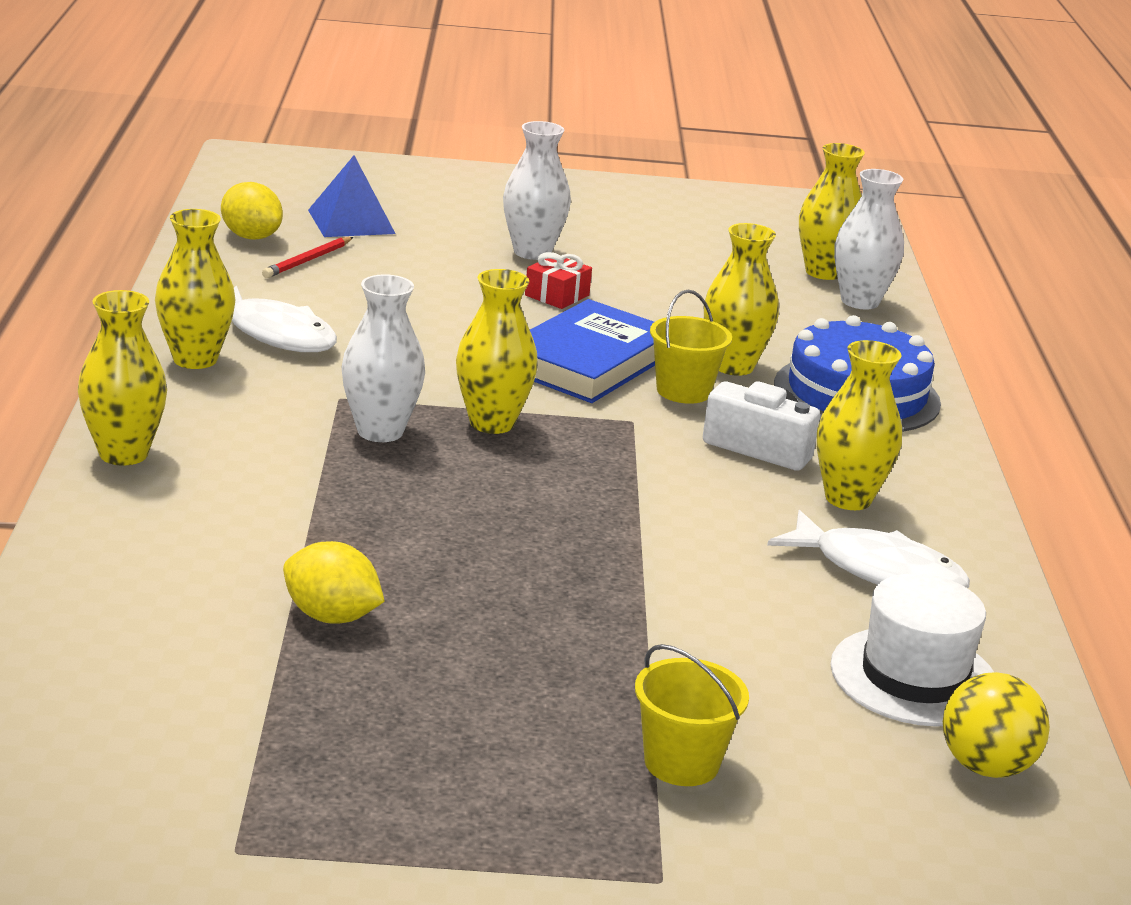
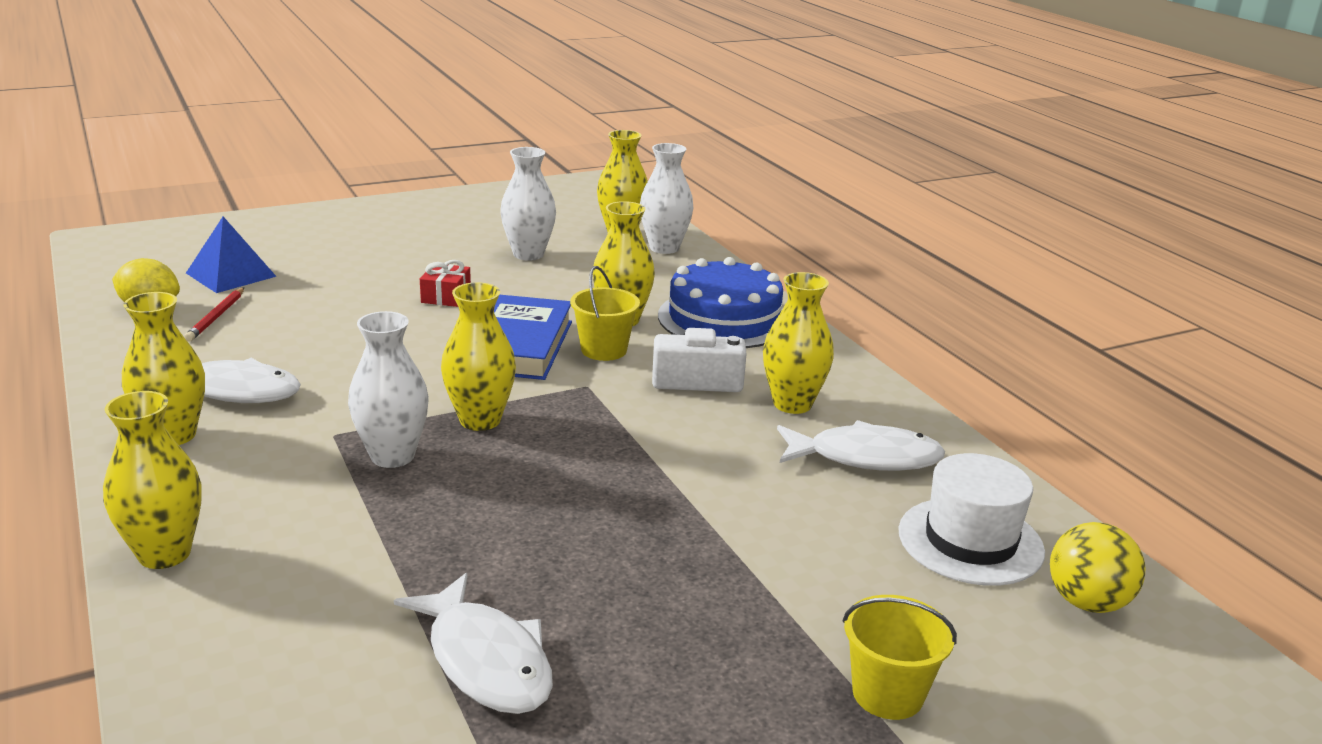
camera: 25 degrees left, 0 degrees up
(331, 616) = (486, 660): yellow lemon -> white fish
(532, 252) = (399, 266): white vase -> white vase (528, 254)

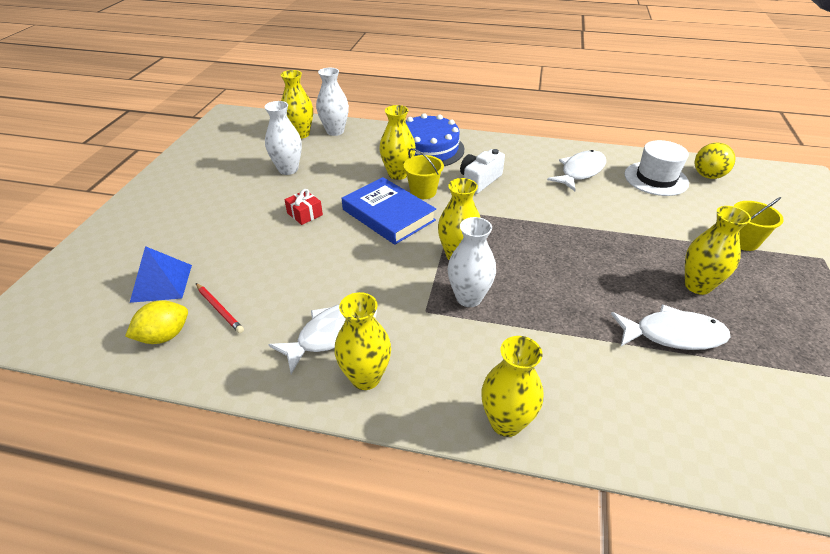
camera: 50 degrees left, 15 degrees up
(792, 404) = (523, 168): yellow vase -> yellow vase (697, 285)

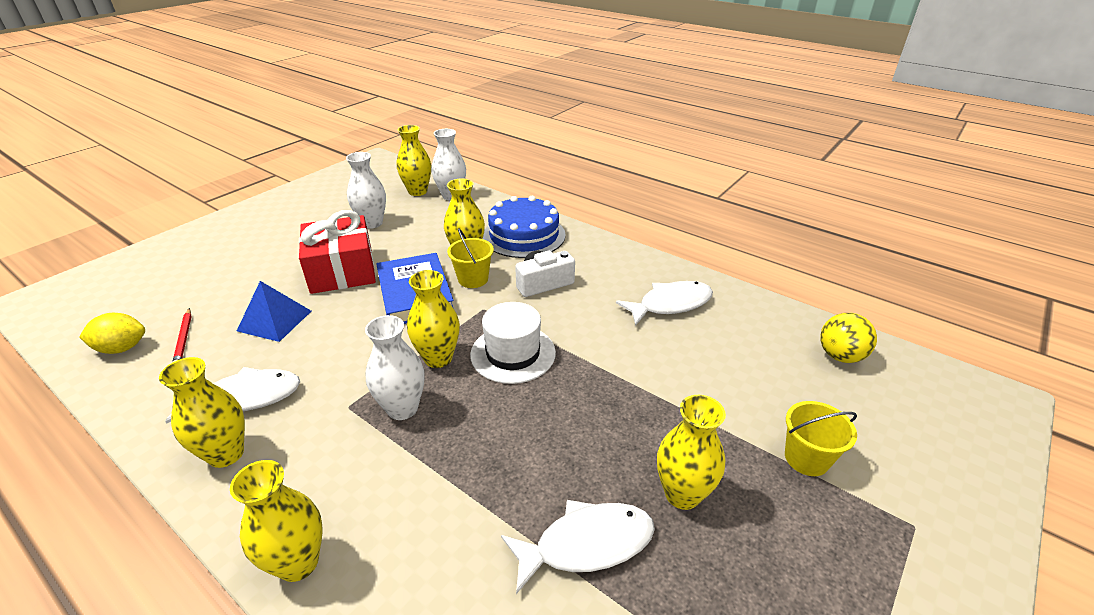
camera: 25 degrees right, 5 degrees down
(161, 283) = (168, 299): blue pyramid -> blue pyramid (274, 320)
(305, 214) = (342, 270): red gift -> red gift, size x2.28
(656, 179) = (761, 339): white hat -> white hat (513, 353)
(673, 334) = (586, 544): white fish -> white fish turned 45 degrees counterclockwise

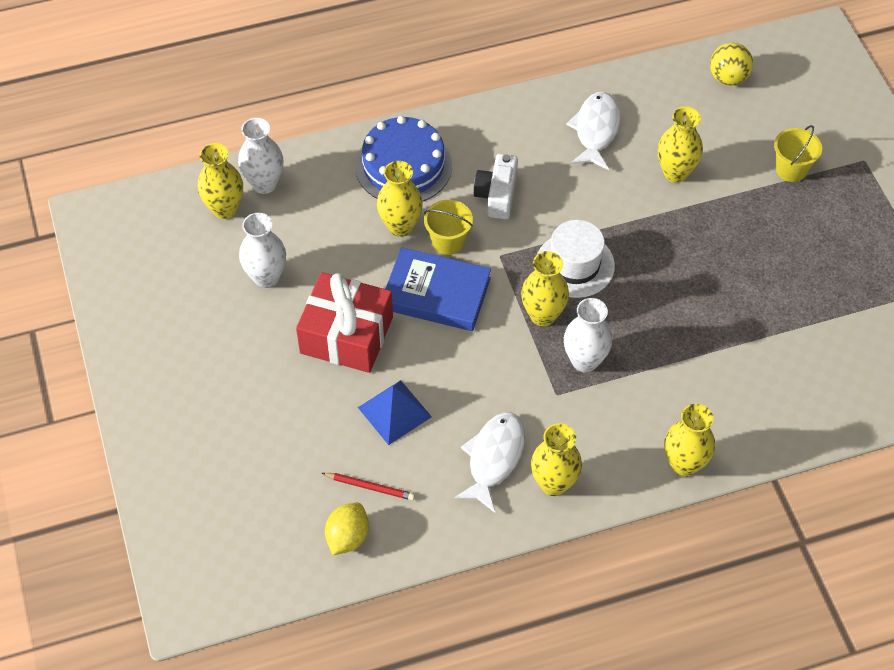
camera: 55 degrees left, 20 degrees up
(586, 544) = (770, 316): white fish -> none
(682, 494) = (771, 248): yellow vase -> yellow vase (675, 173)

